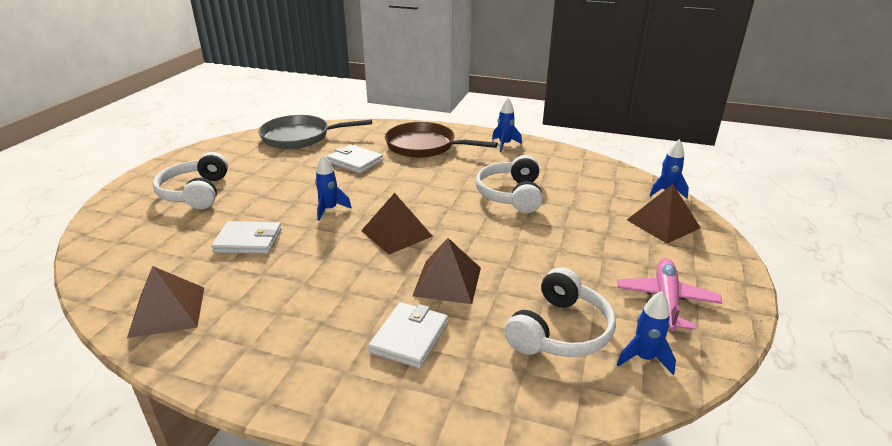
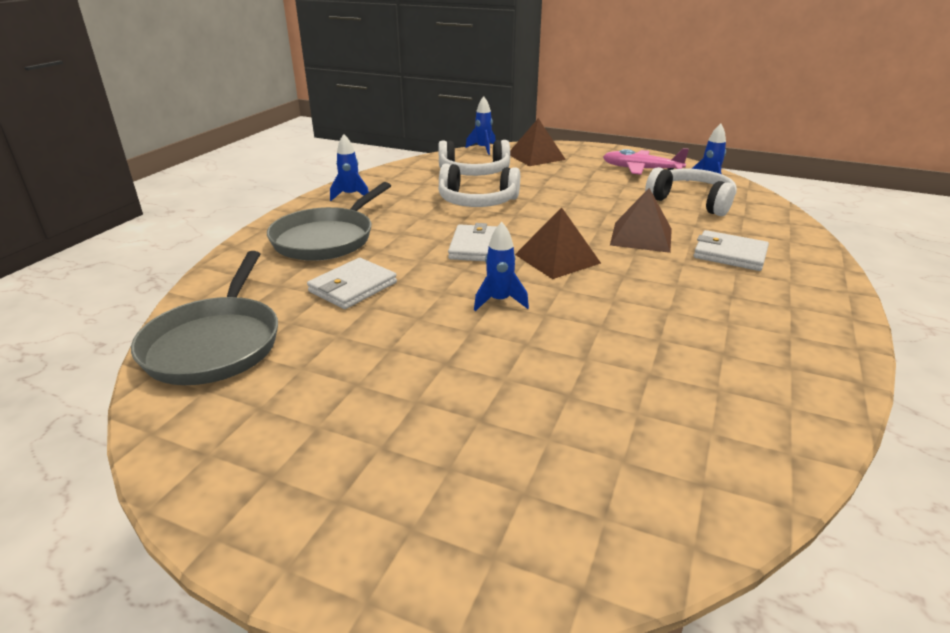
camera: 85 degrees left, 0 degrees up
(167, 311) = (766, 405): brown pyramid -> none
(195, 192) = (417, 445): white headphones -> white headphones (474, 172)
(248, 241) = (585, 360): white wallet -> white wallet (477, 247)
(424, 146) = (326, 239): brown pan -> grey pan

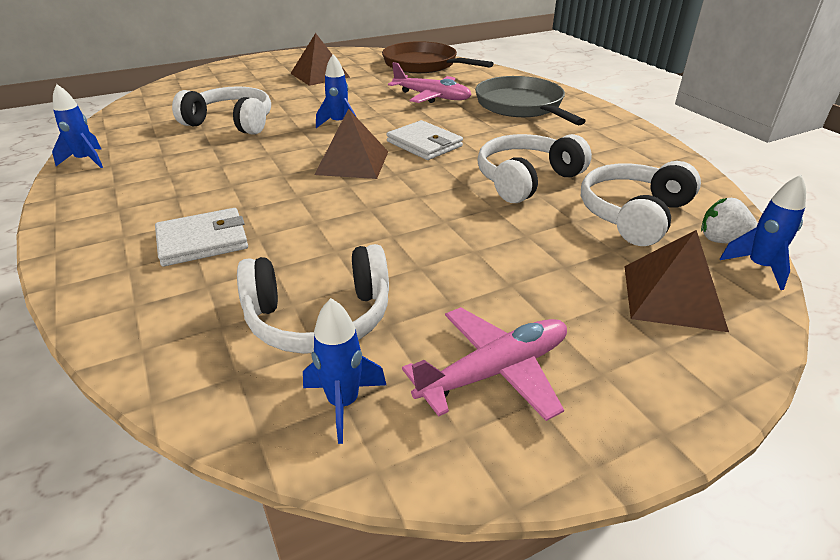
camera: 130 degrees right, 5 degrees up
(215, 343) = (423, 65): grey pan -> brown pan
(350, 196) = (616, 134): blue rocket -> blue rocket (86, 160)
(353, 287) = (431, 97): white wallet -> pink plane
(469, 156) = (723, 241): none -> white strawberry
(604, 366) = (231, 122): none -> white headphones
(641, 236) = (314, 218): brown pyramid -> brown pyramid (320, 75)

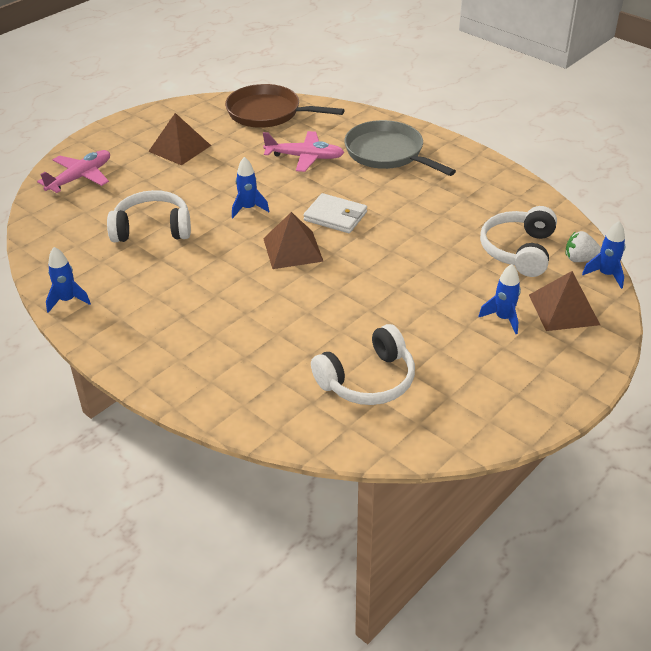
camera: 20 degrees left, 5 degrees up
(202, 241) = (242, 348): white wallet -> none
(343, 403) = (419, 424): blue rocket -> blue rocket (503, 318)
(494, 372) = (487, 384): pink plane -> pink plane (80, 178)
(526, 179) = (432, 235): white headphones -> none

